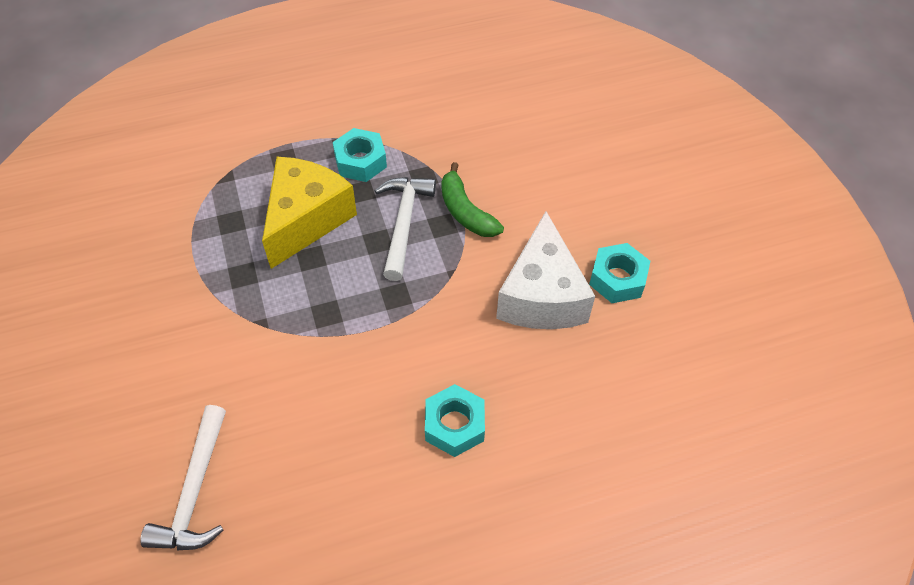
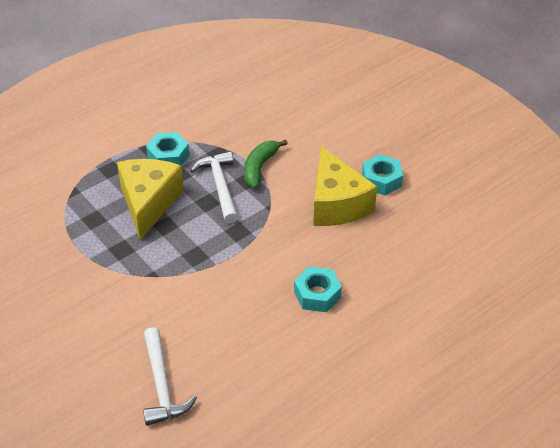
camera: 20 degrees left, 10 degrees down
(465, 211) = (259, 167): green banana -> green banana turned 75 degrees clockwise
(541, 295) = (336, 203): white cheese -> yellow cheese

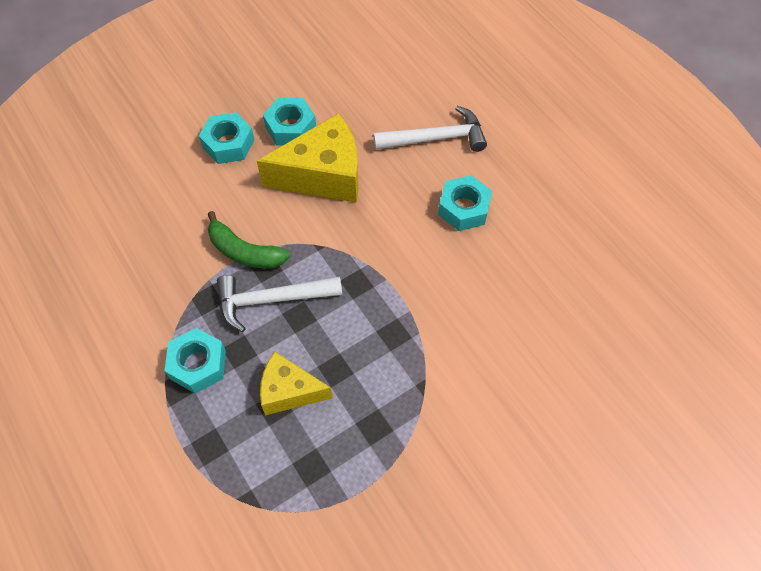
camera: 85 degrees left, 15 degrees up
(148, 203) = (289, 391): yellow cheese -> yellow cheese, size x0.61
(162, 385) = (596, 375): white hammer -> white hammer (436, 138)
(357, 147) = (228, 144): none -> turquoise nut

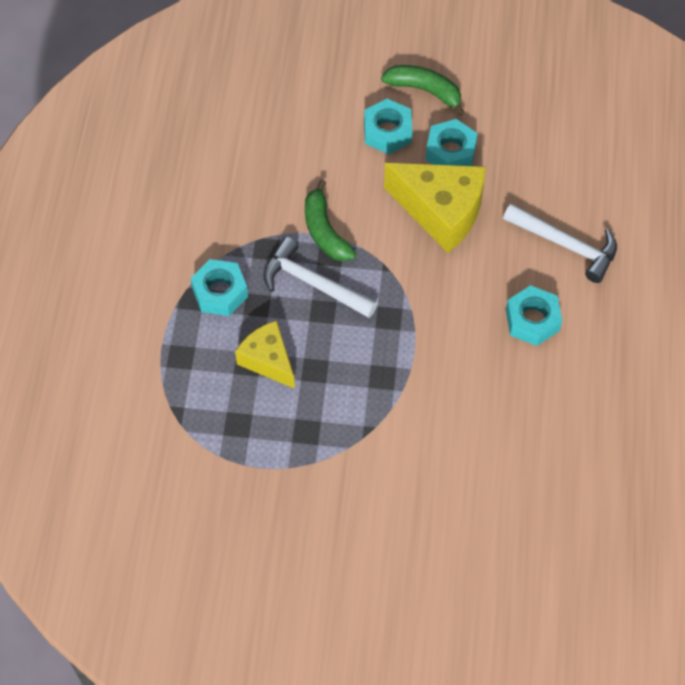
camera: 40 degrees right, 0 degrees up
(231, 96) = (425, 90): none -> green banana

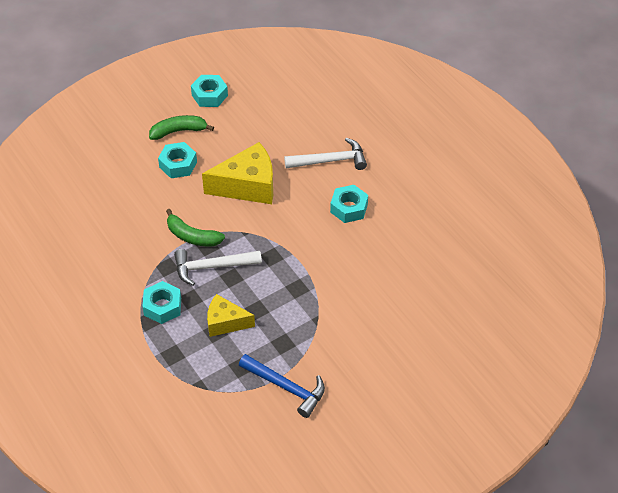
camera: 40 degrees left, 10 degrees down
(262, 486) = (286, 387): none -> blue hammer
(450, 152) = (223, 153): turquoise nut -> turquoise nut (209, 95)

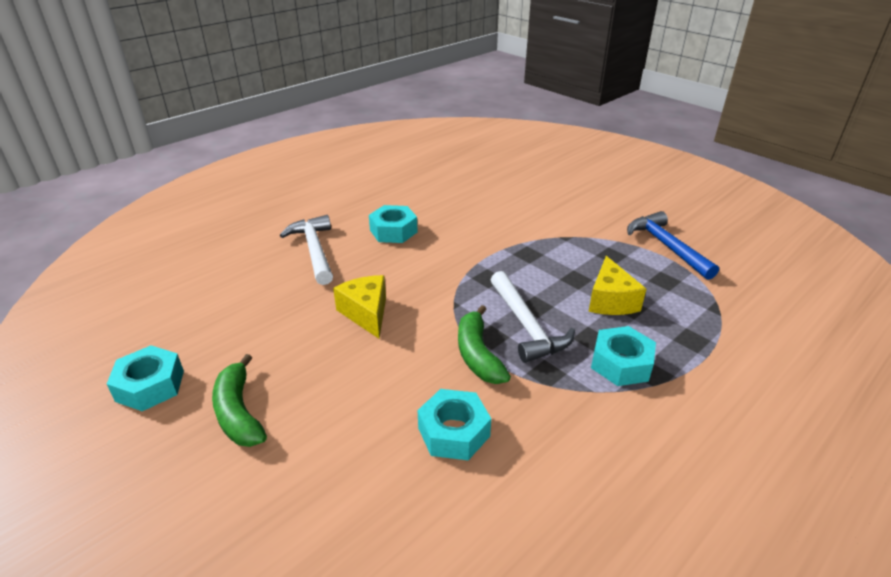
camera: 100 degrees left, 15 degrees down
(178, 164) = (324, 398): turquoise nut -> turquoise nut (453, 432)
(192, 236) = (477, 354): green banana -> green banana turned 150 degrees clockwise
(247, 186) = (366, 313): yellow cheese -> yellow cheese, size x0.61
(286, 387) = (666, 246): blue hammer -> blue hammer turned 45 degrees counterclockwise

